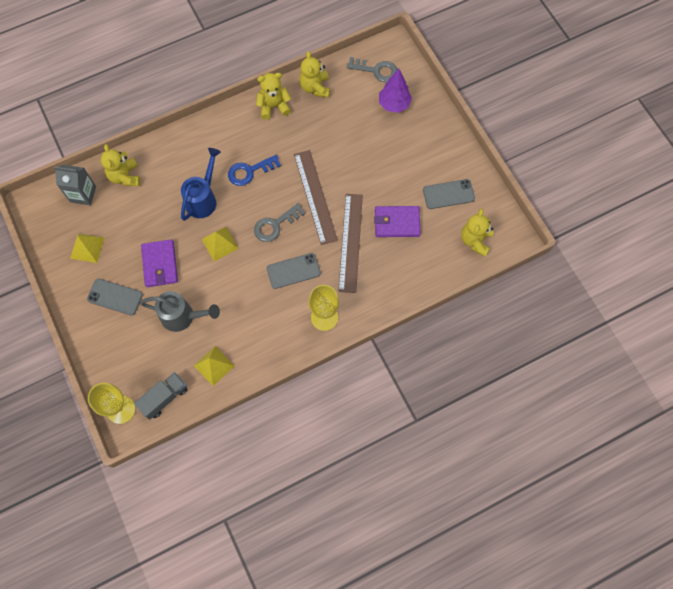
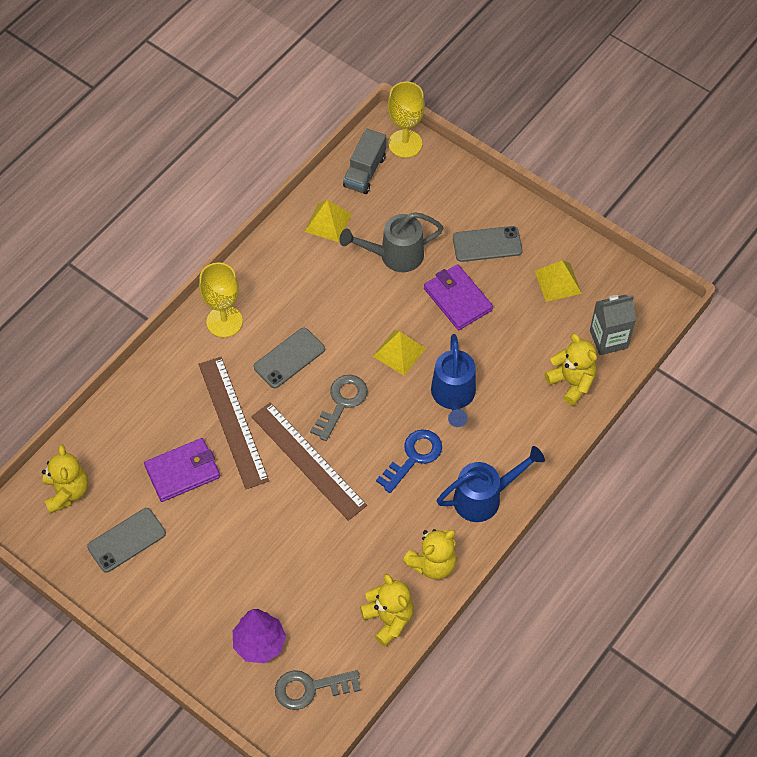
camera: 155 degrees right, 10 degrees down
(222, 130) = (484, 498): none -> blue watering can

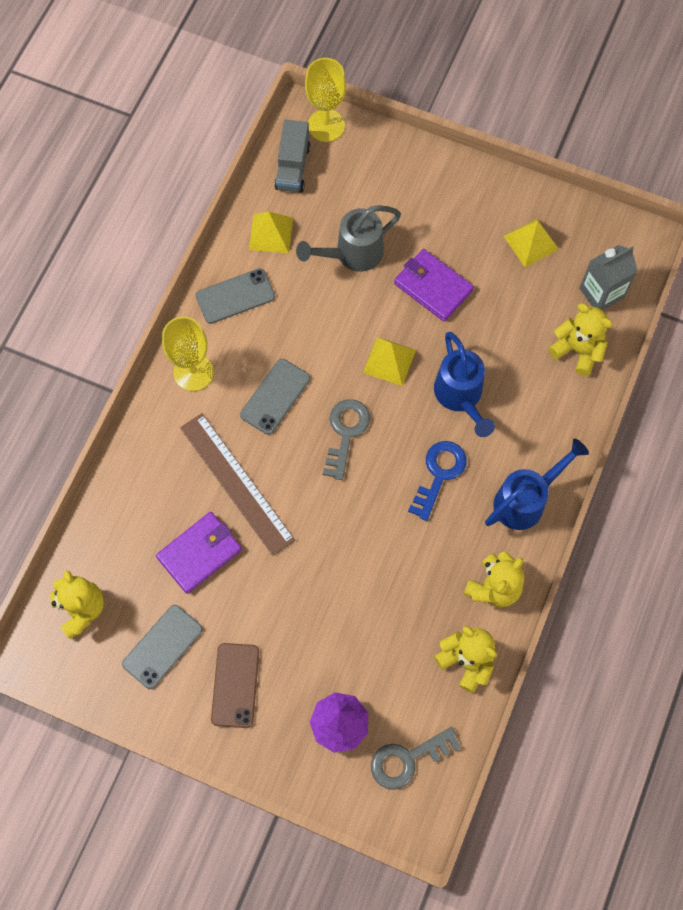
camera: 15 degrees left, 10 degrees up
(179, 588) = (235, 685): none -> brown phone
(308, 460) = (330, 506): brown ruler -> none
(487, 244) = (445, 218): grey phone -> grey phone (235, 296)

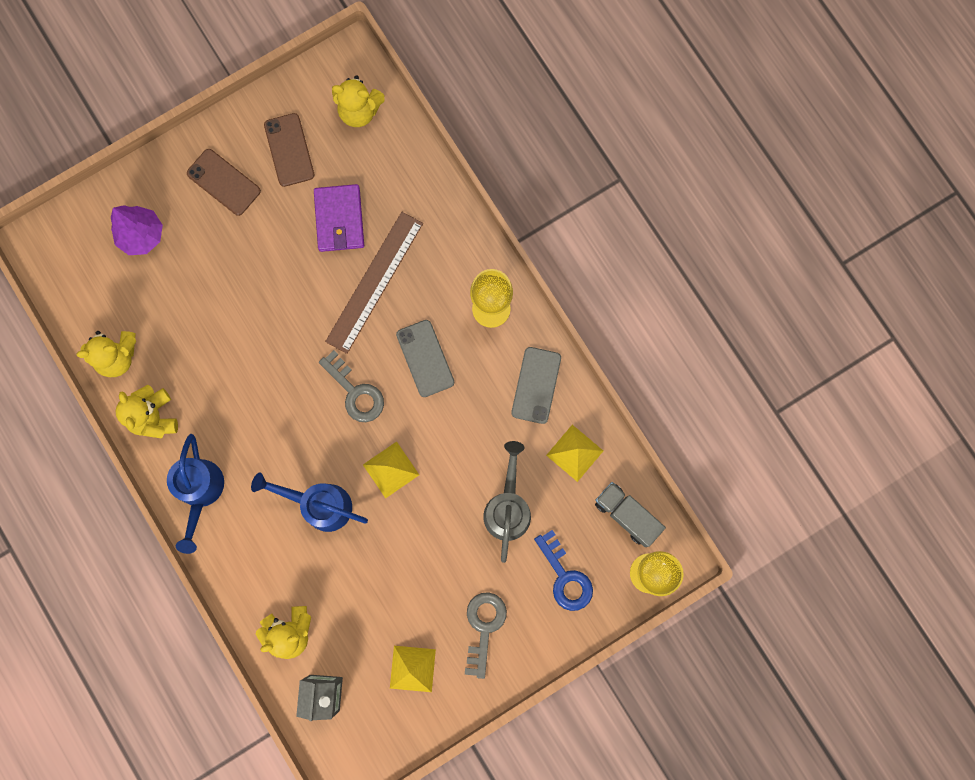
camera: 125 degrees right, 10 degrees up
(162, 646) = (289, 150): grey phone -> brown phone
(237, 483) = (374, 282): brown ruler -> brown ruler turned 60 degrees counterclockwise
(407, 759) = (82, 265): grey key -> grey key (484, 627)
(433, 287) = (430, 553): purple wallet -> none
(439, 474) = (269, 440): blue key -> blue key (565, 577)

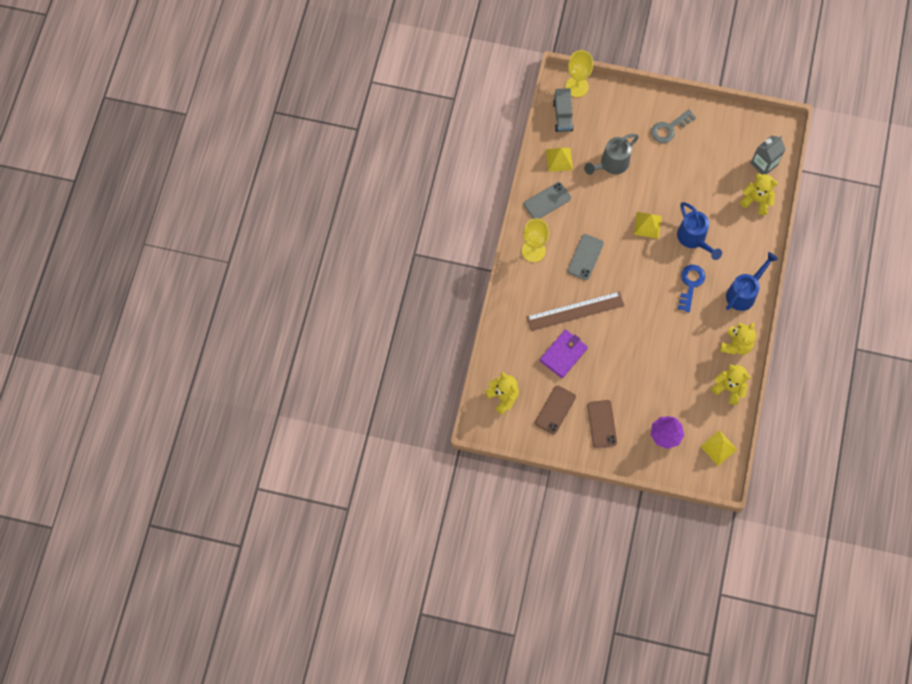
camera: 135 degrees left, 10 degrees down
(355, 392) = (631, 271): grey key -> none
(412, 668) = (716, 140): yellow pyramid -> yellow pyramid (718, 447)
(565, 577) = (614, 116): blue key -> blue key (690, 284)

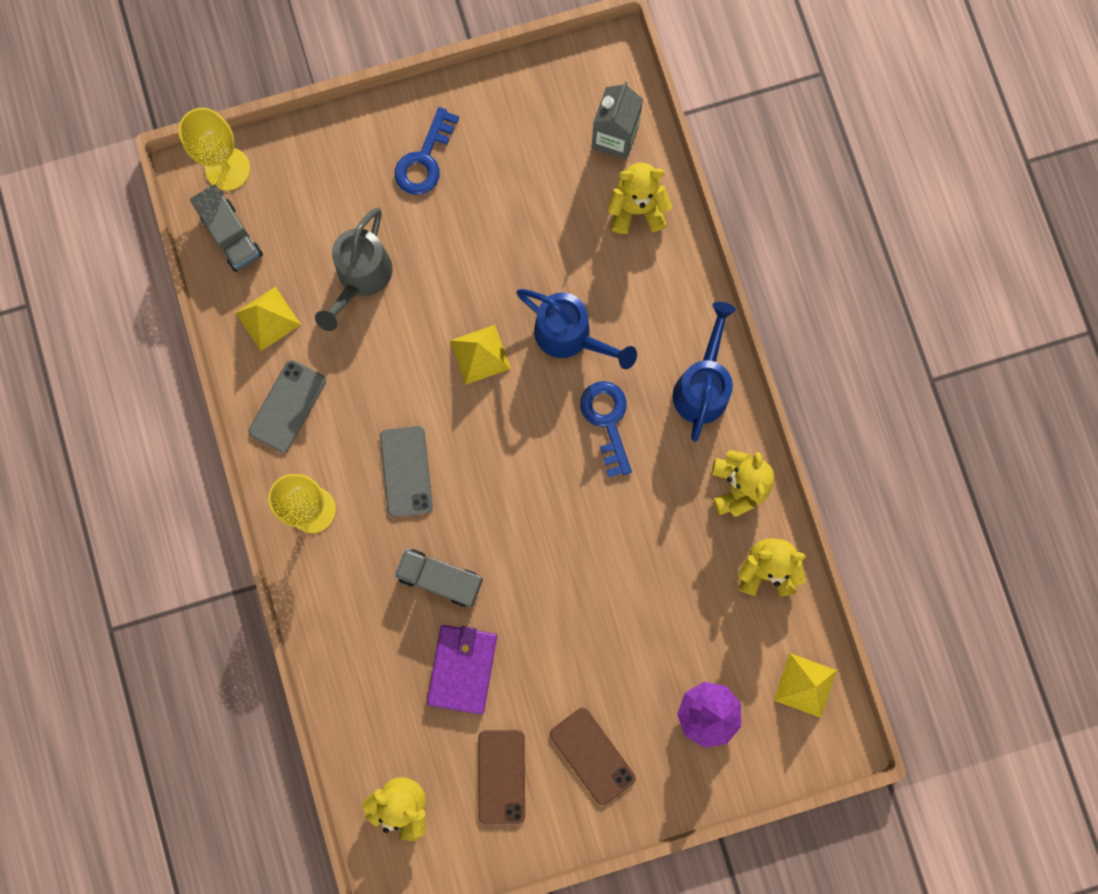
camera: 30 degrees left, 10 degrees up
(575, 311) = (440, 578): brown ruler -> grey truck
(669, 128) = (424, 160): grey key -> blue key

